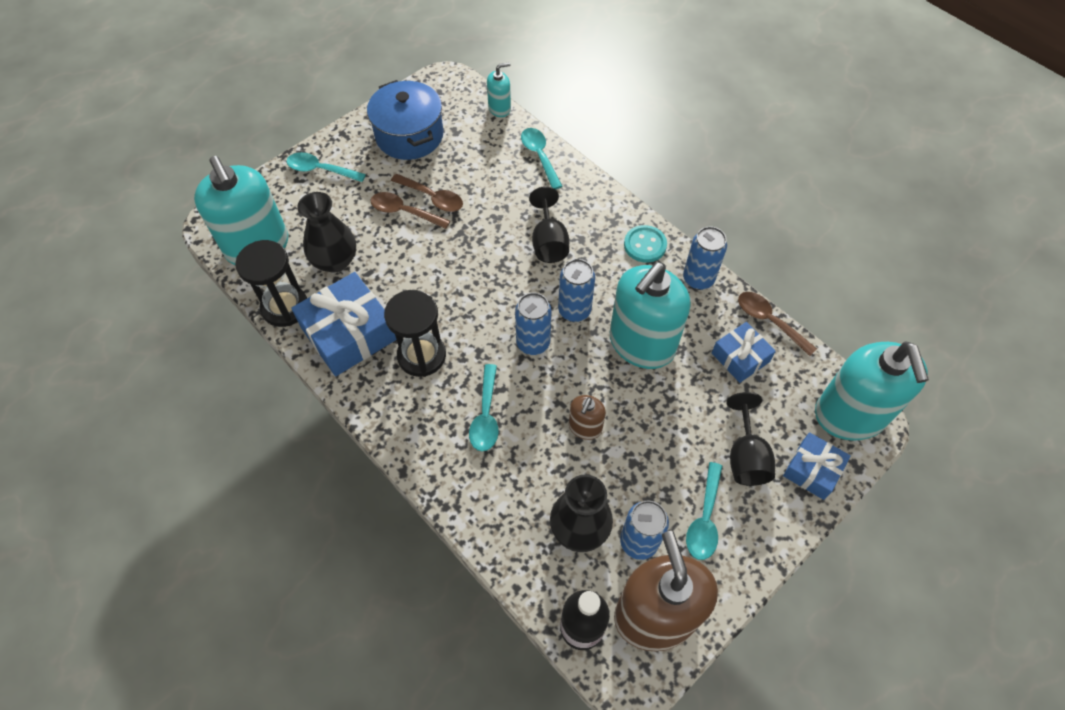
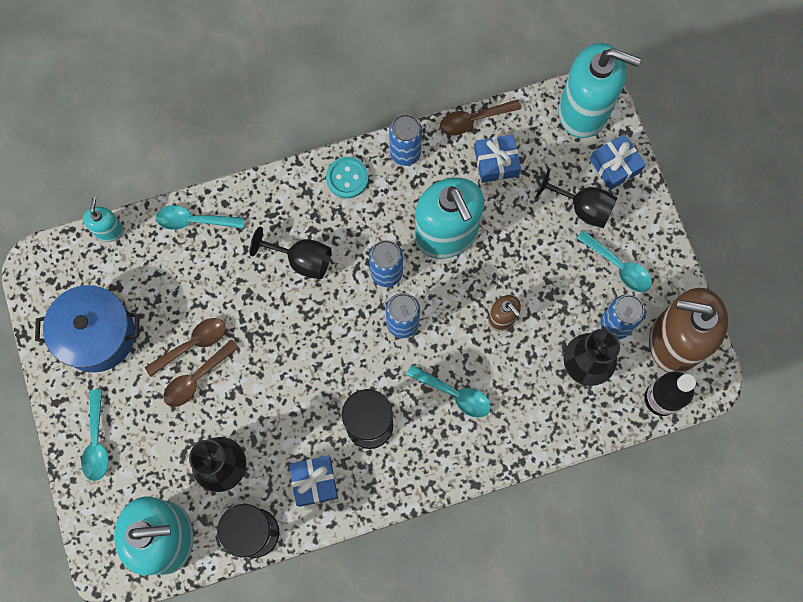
camera: 65 degrees left, 15 degrees up
(321, 170) = (97, 442): turquoise spoon -> turquoise spoon turned 45 degrees counterclockwise
(349, 333) = (314, 482): blue gift -> blue gift, size x0.58

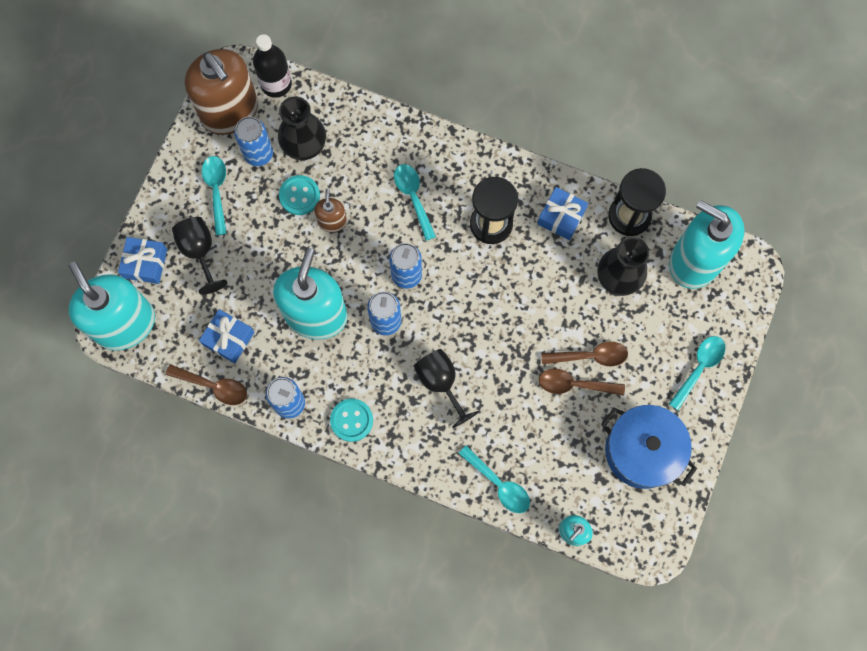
camera: 140 degrees left, 0 degrees up
(549, 317) = (299, 196): none -> turquoise button

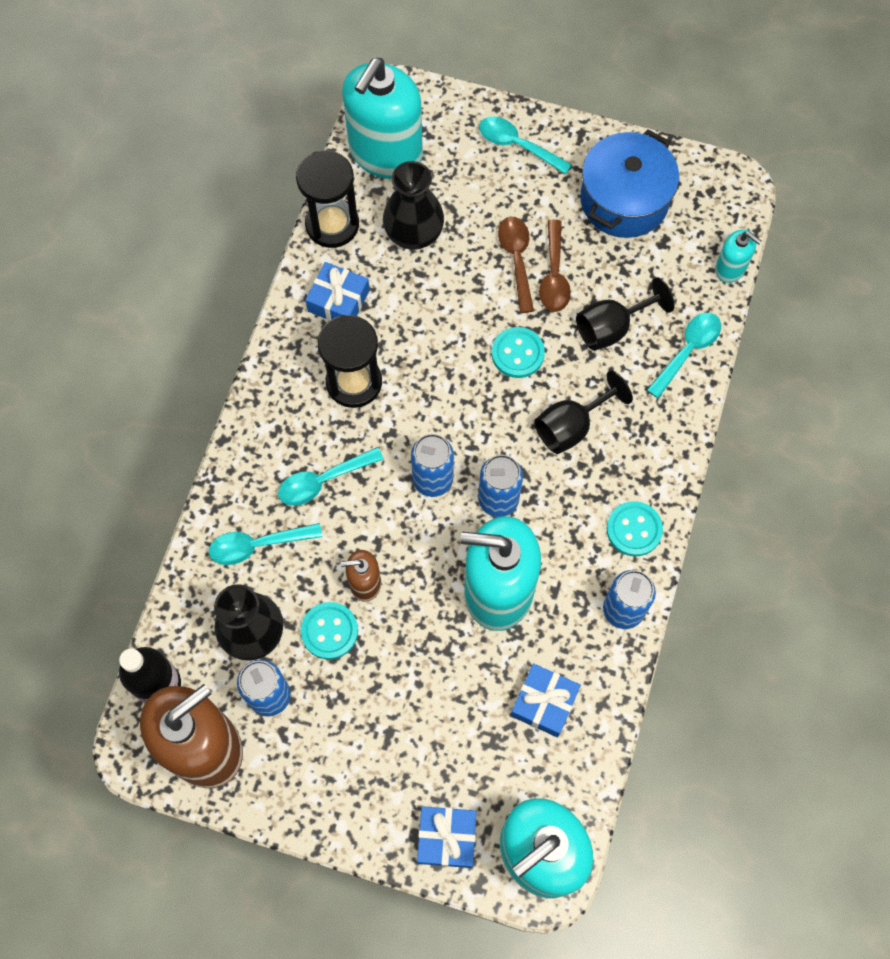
camera: 95 degrees left, 5 degrees down
(200, 252) = (423, 760): black goblet -> black goblet (612, 328)
(213, 386) = (613, 714): brown spoon -> none
(217, 191) = (329, 749): turquoise spoon -> turquoise spoon (258, 545)
(506, 348) = (517, 353): none -> turquoise button

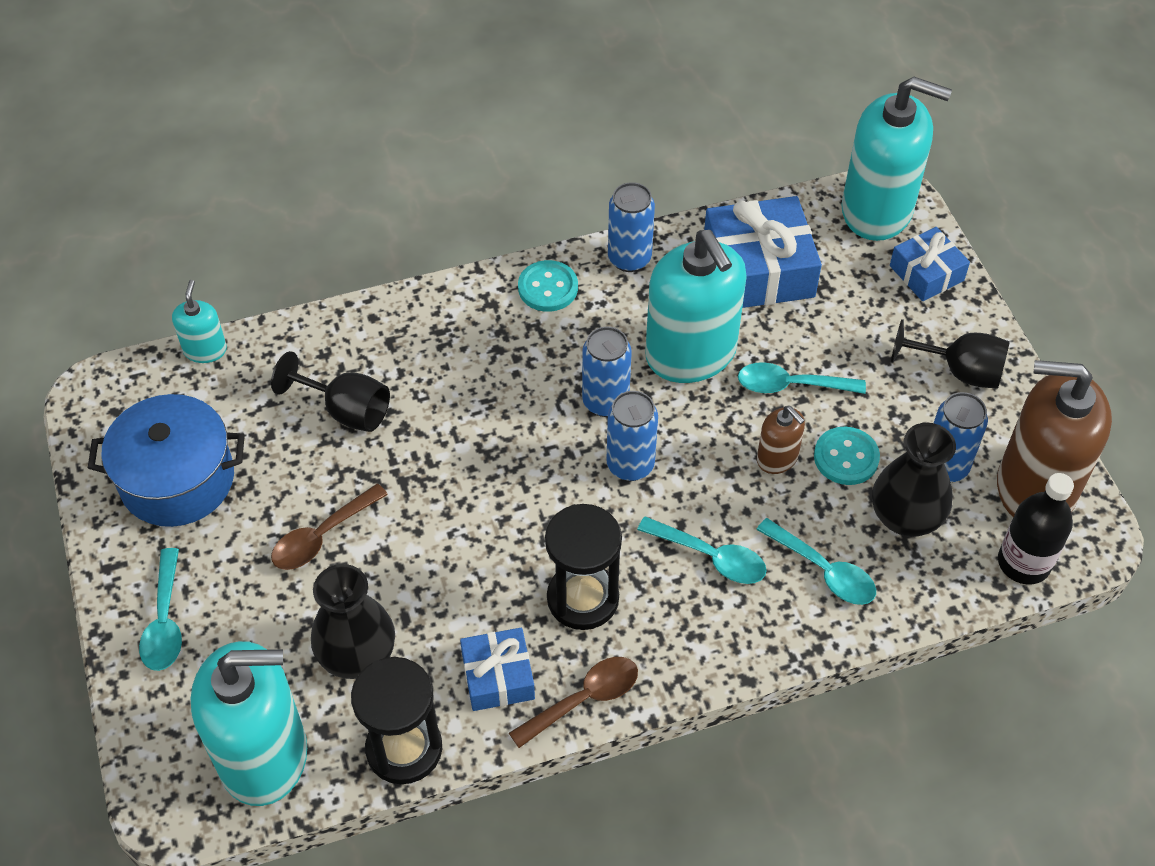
camera: 125 degrees left, 15 degrees down
(517, 353) = (436, 472): turquoise button -> none
(544, 702) = (758, 269): blue gift -> blue gift, size x1.73
(554, 275) = (318, 492): brown spoon -> brown spoon (583, 700)
(571, 426) = (482, 386): black goblet -> black goblet (959, 371)
(687, 351) = (328, 338): turquoise spoon -> turquoise spoon (791, 385)

